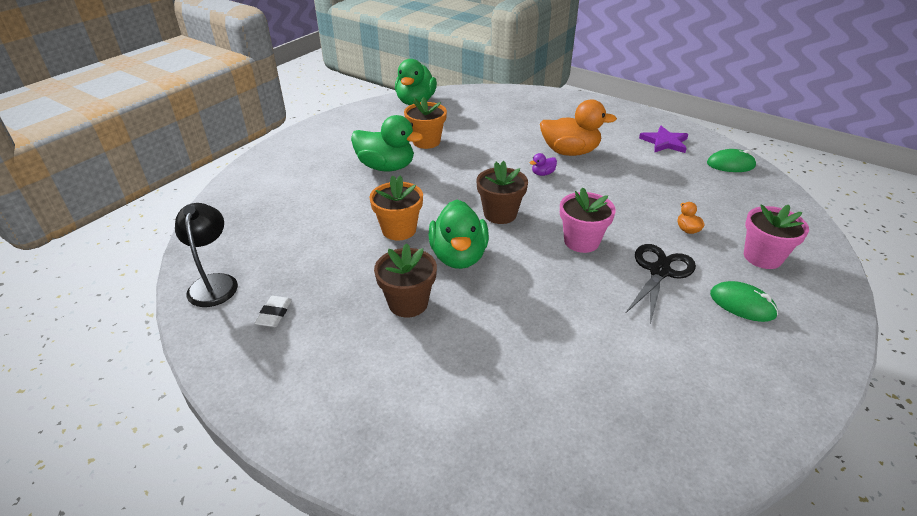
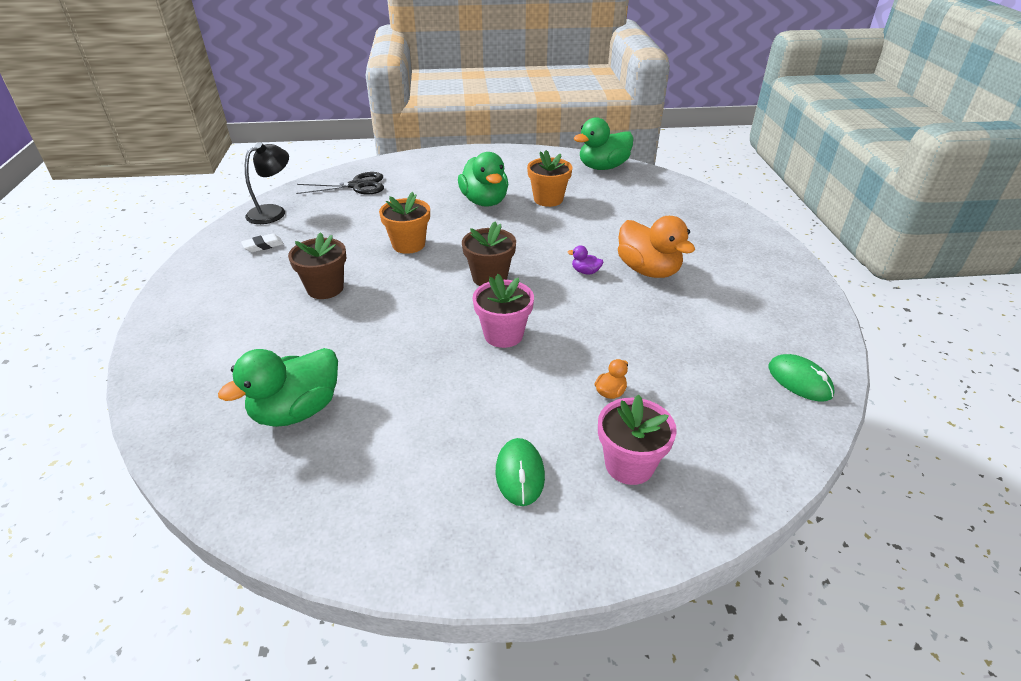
camera: 50 degrees right, 0 degrees up
(458, 256) = (406, 284): green duck -> green duck (297, 411)
(659, 271) = (512, 398): black scissors -> black scissors (357, 186)
(664, 142) = (768, 318): purple star -> none

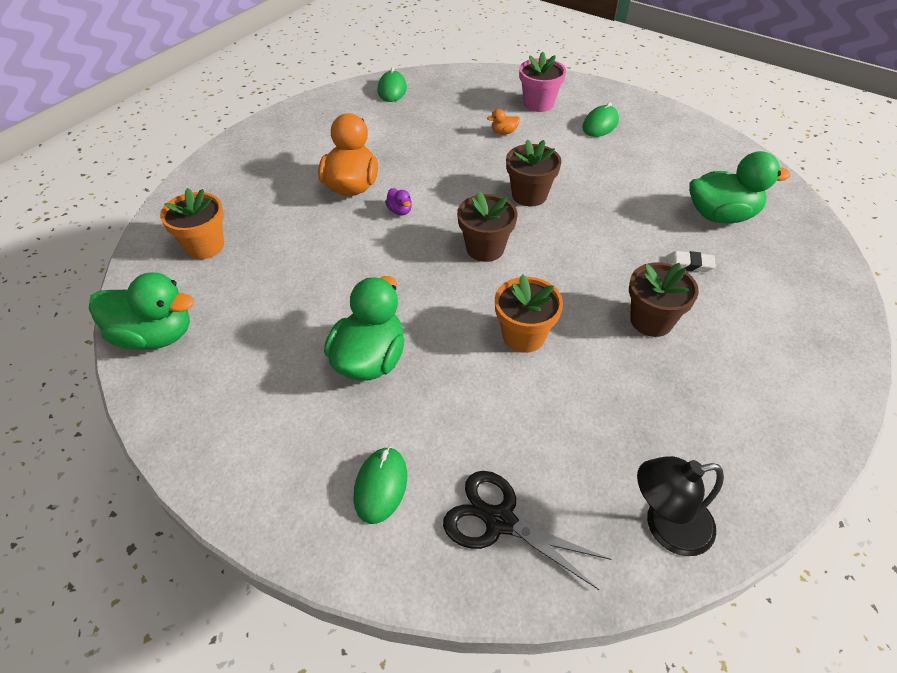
camera: 140 degrees left, 10 degrees up
(263, 246) = (702, 440): white eraser -> white eraser (689, 264)
(422, 174) = (380, 486): none -> green mouse
(503, 335) = (529, 195): pink flower pot -> brown flower pot
(548, 199) = (300, 317): orange flower pot -> orange flower pot (204, 246)

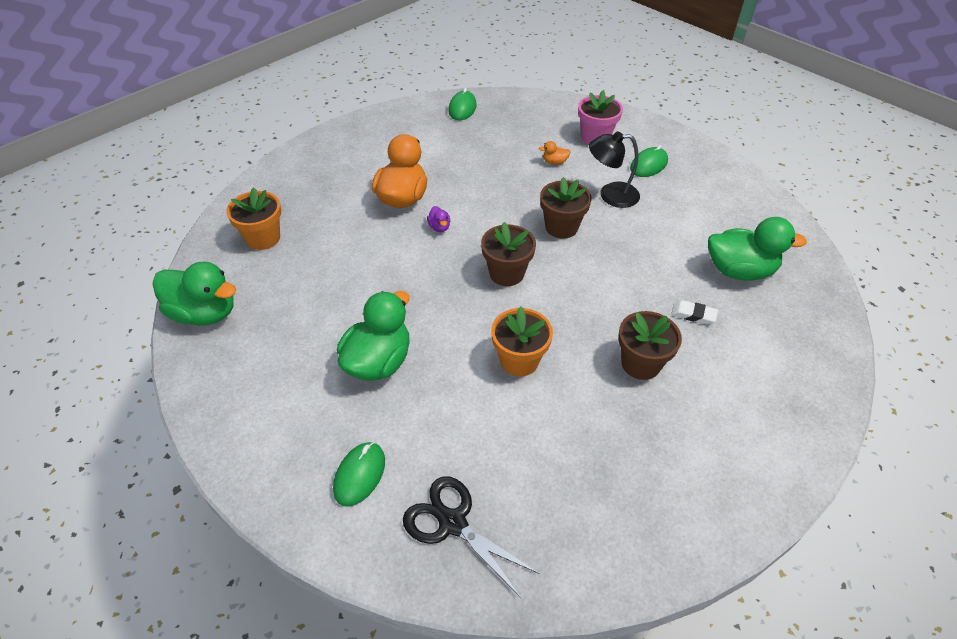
camera: 10 degrees right, 0 degrees up
(666, 526) = (597, 554): black lamp -> black lamp (610, 195)

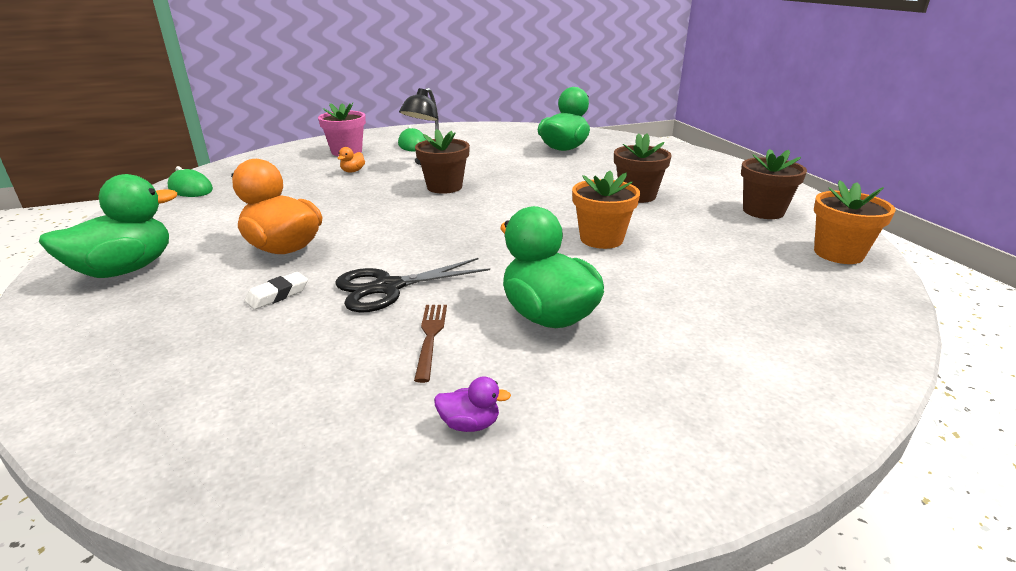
camera: 65 degrees left, 20 degrees down
(204, 313) = (291, 475): green duck -> green duck (125, 270)
(263, 238) = (190, 371): orange flower pot -> orange flower pot (838, 253)
(329, 314) = (430, 337): none -> brown fork
(359, 475) = (727, 363): green mouse -> none
(439, 227) = (365, 238): purple duck -> purple duck (470, 424)
(452, 523) = (804, 315): black scissors -> black scissors (388, 287)
(506, 273) = (478, 220): brown flower pot -> brown flower pot (763, 211)
(693, 315) = (597, 169): white eraser -> white eraser (277, 295)

